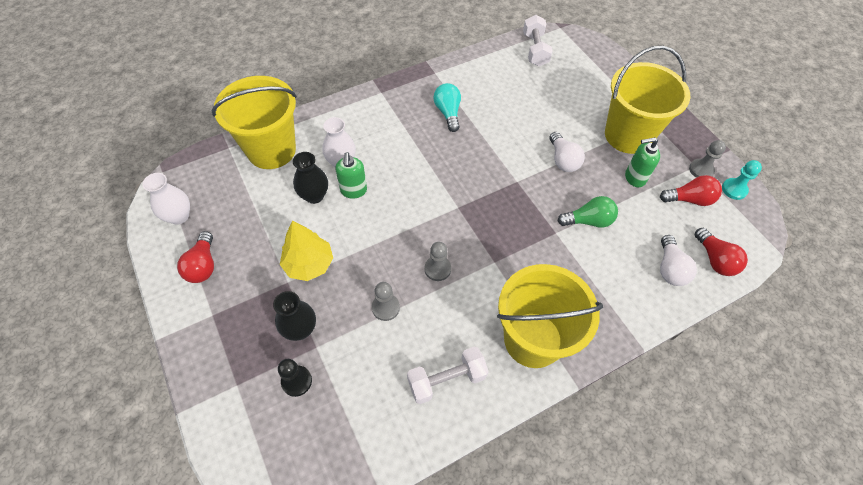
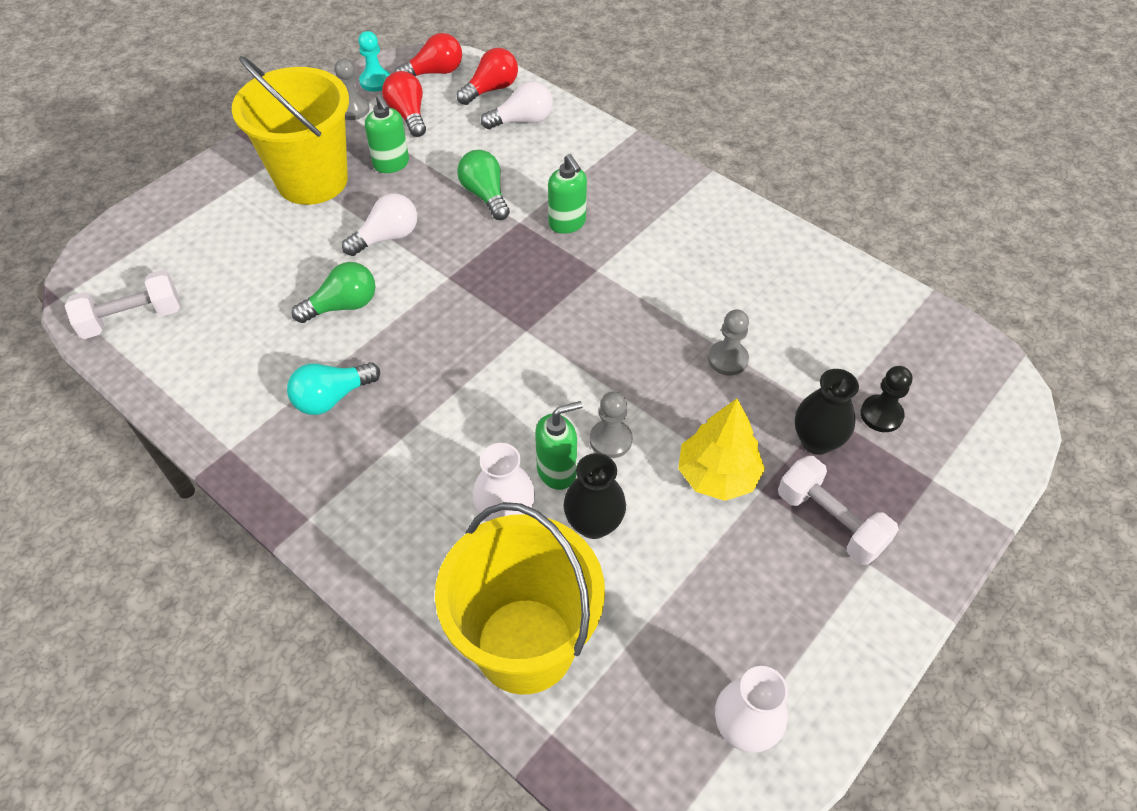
camera: 110 degrees left, 5 degrees down
(203, 265) = (806, 625): red light bulb -> red light bulb (435, 72)
(437, 269) = (639, 323): grey pawn -> grey pawn (610, 440)
(446, 380) = (778, 273): white dumbbell -> white dumbbell (830, 521)
(512, 129) = (343, 306): none -> green light bulb
(533, 339) = (681, 213): yellow bucket -> none
(545, 260) = (567, 223): none -> green soap dispenser

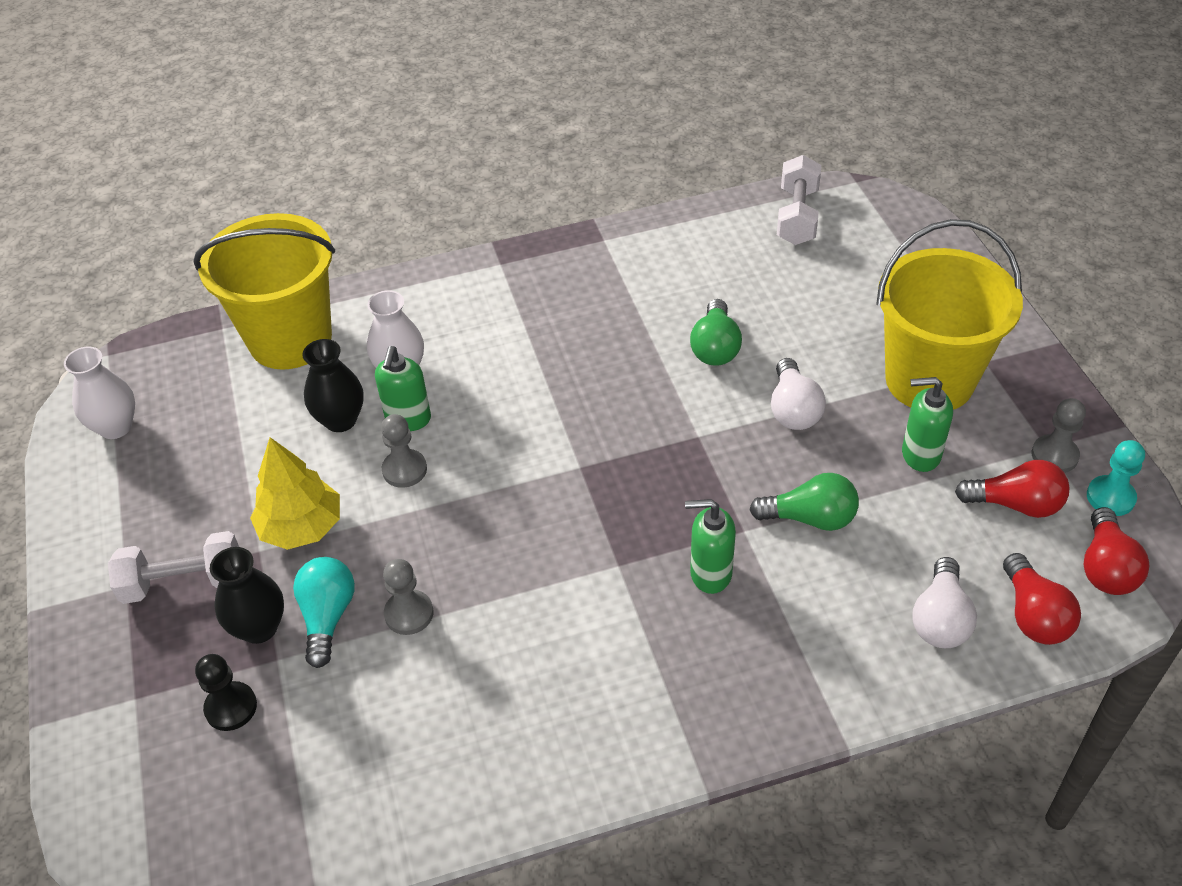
camera: 125 degrees right, 5 degrees down
(332, 398) = (607, 308): turquoise light bulb -> turquoise light bulb (327, 617)

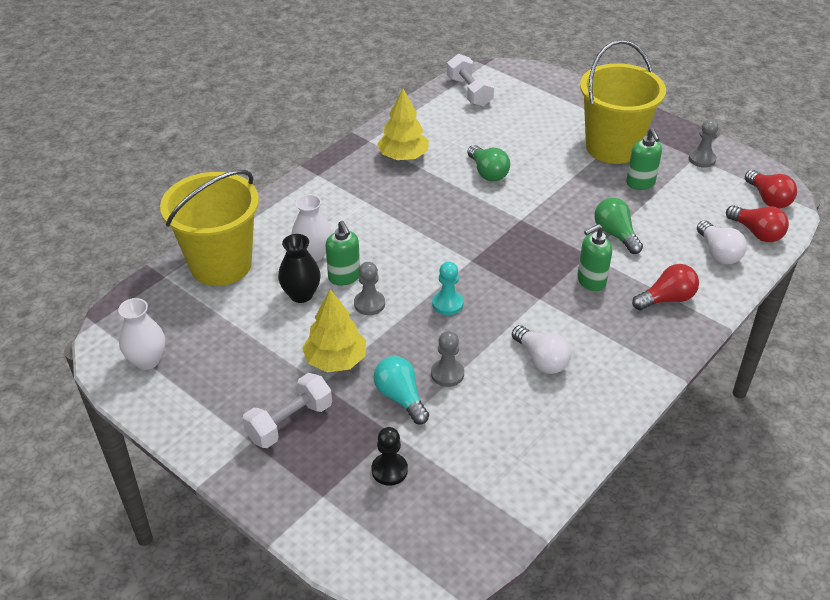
camera: 35 degrees left, 5 degrees down
(259, 628) = (364, 422): black vase -> none
(626, 279) = (403, 156): none -> yellow tree
(793, 409) = (558, 187): white light bulb -> white light bulb (541, 360)
(810, 518) = (615, 234): green light bulb -> green light bulb turned 90 degrees counterclockwise
(920, 454) = (640, 183): green soap dispenser -> green soap dispenser turned 75 degrees counterclockwise
(1016, 504) = (704, 188): red light bulb -> red light bulb (667, 299)
(1110, 497) = (742, 167): turquoise pawn -> turquoise pawn (447, 304)

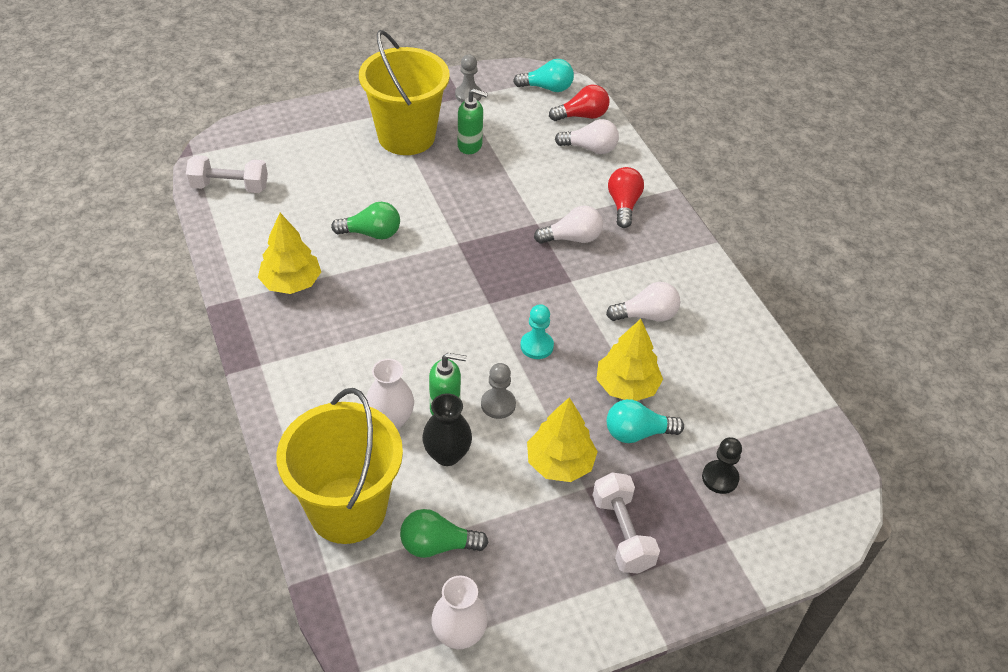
camera: 65 degrees left, 5 degrees up
(447, 374) = (626, 386): grey pawn -> yellow tree
(591, 281) = (572, 238): green soap dispenser -> white light bulb
(615, 234) = (524, 194): green light bulb -> green light bulb (437, 545)
(768, 199) = (547, 88): red light bulb -> turquoise light bulb

